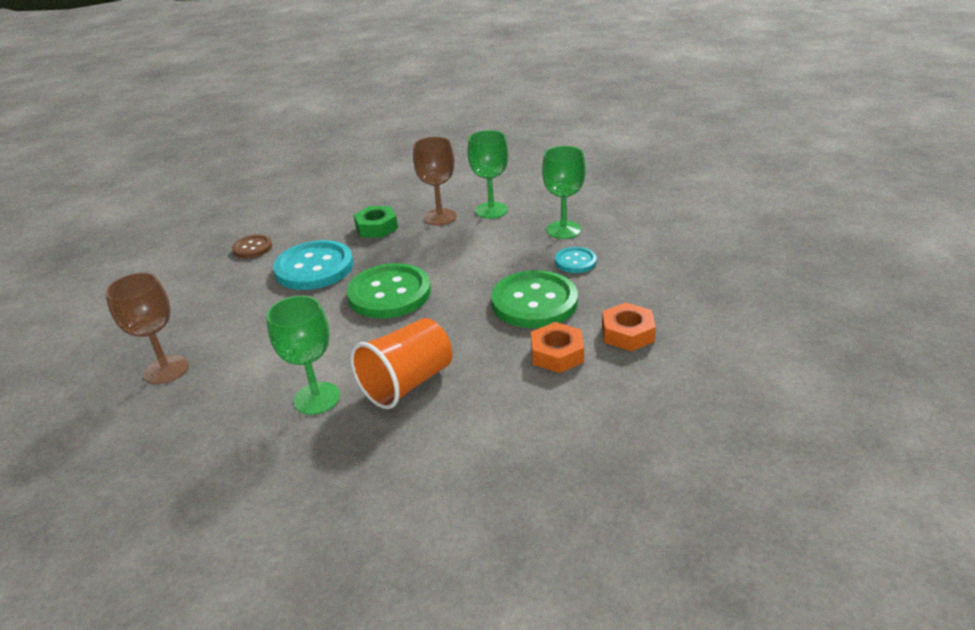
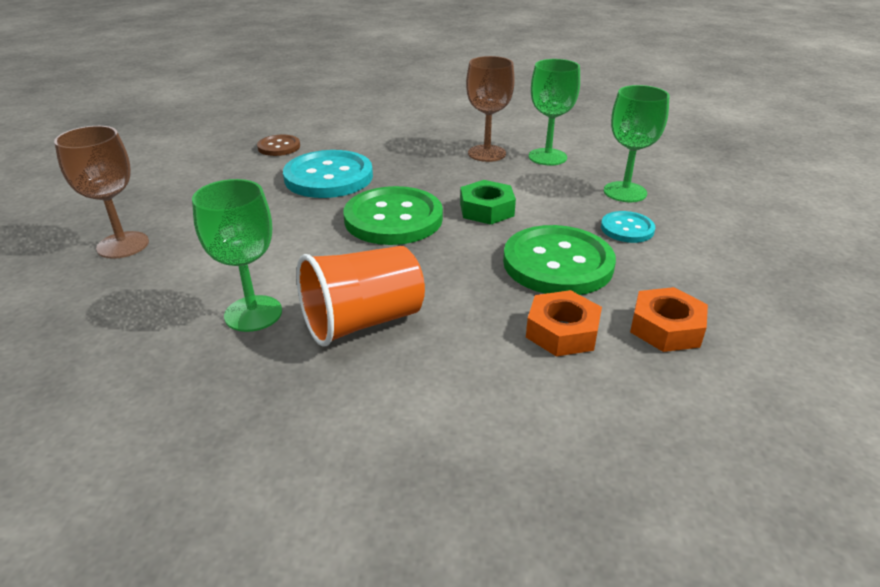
camera: 15 degrees right, 0 degrees up
(376, 227) = (414, 151): green nut -> green nut (486, 210)

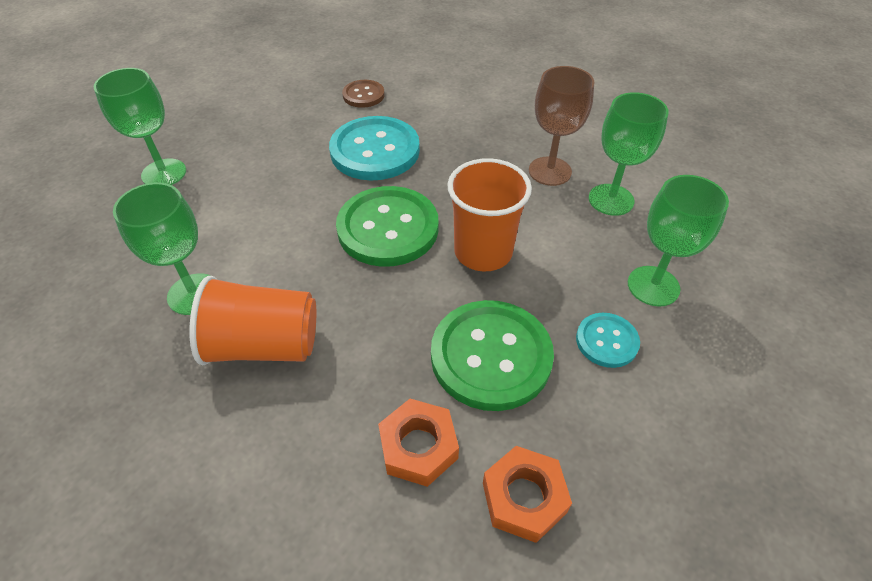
camera: 30 degrees right, 15 degrees up
(123, 245) = (164, 173): brown goblet -> green goblet
(486, 210) = (483, 252): green nut -> orange cup

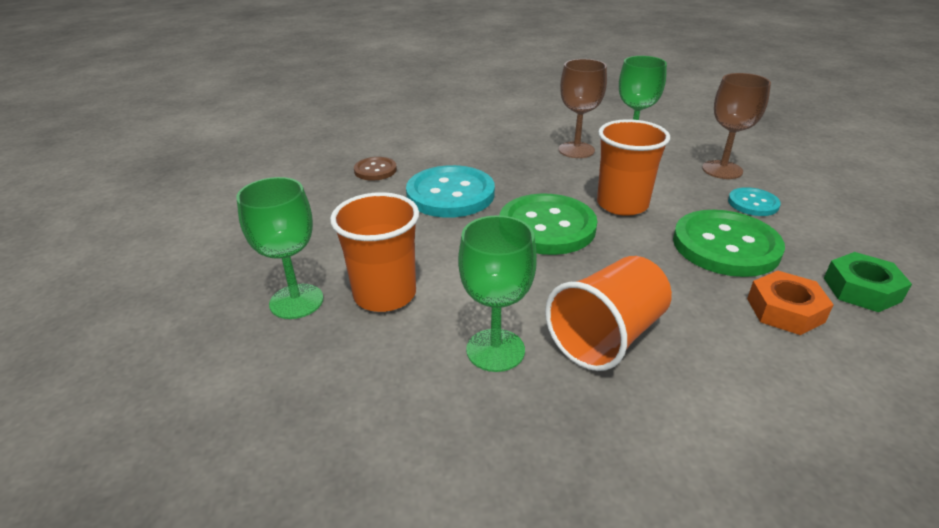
camera: 45 degrees left, 15 degrees down
(208, 204) = (385, 294): none -> orange cup
(524, 498) = (861, 289): orange nut -> green nut
(653, 286) = (722, 170): green goblet -> brown goblet

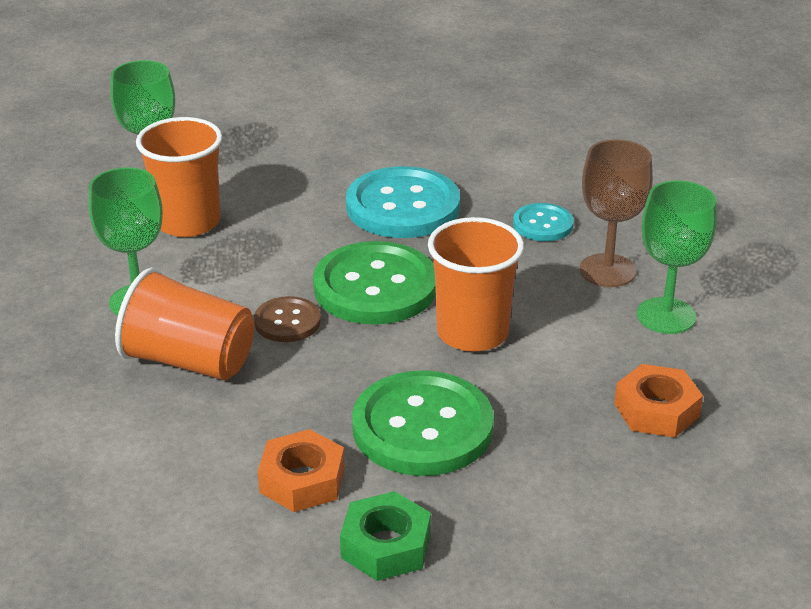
camera: 65 degrees right, 0 degrees up
(375, 170) = (421, 144): brown button -> brown button (287, 322)
(722, 170) = (656, 410): brown goblet -> orange nut
(753, 203) = (563, 446): turquoise button -> turquoise button (543, 224)

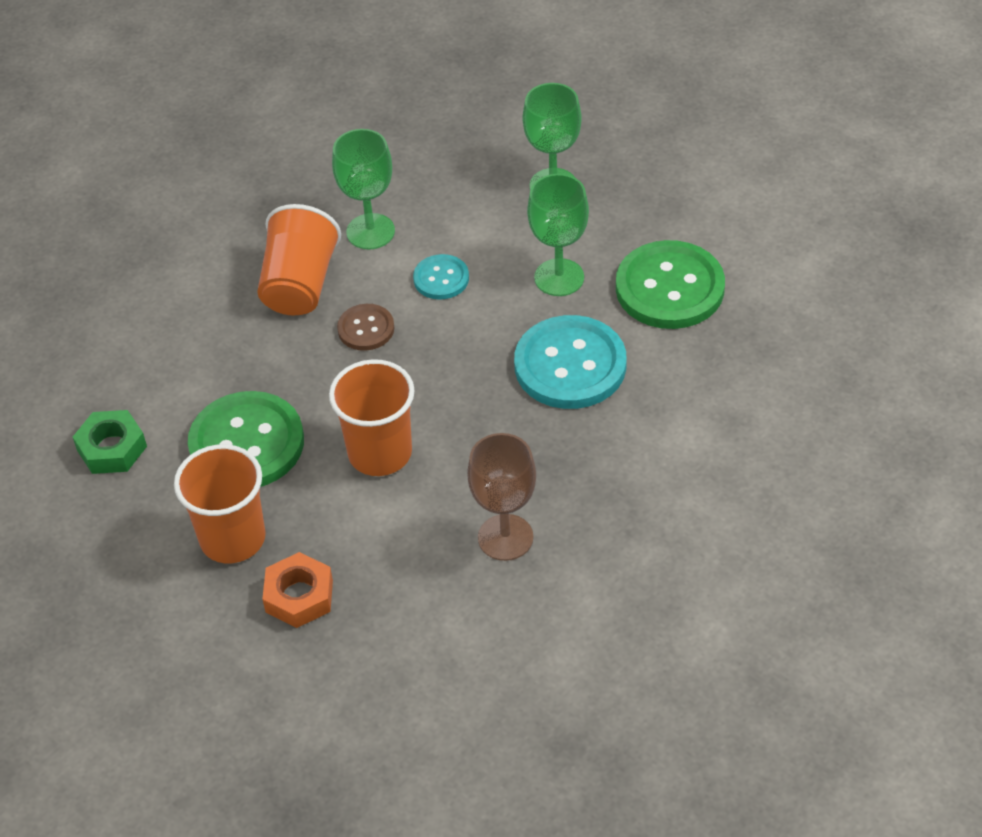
camera: 80 degrees right, 15 degrees up
(188, 222) = (495, 227): orange cup -> orange cup (232, 538)
(302, 480) = (173, 386): orange nut -> none
(375, 287) = (431, 374): green button -> green button (669, 288)
(543, 224) = (572, 476): turquoise button -> turquoise button (441, 278)
(666, 316) = (441, 591): green goblet -> green goblet (559, 277)

